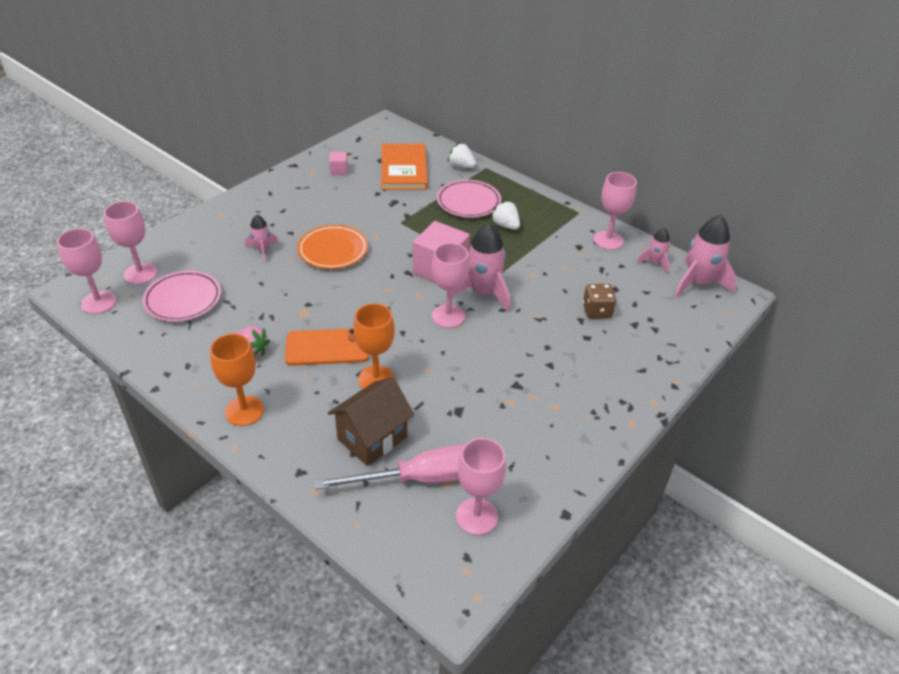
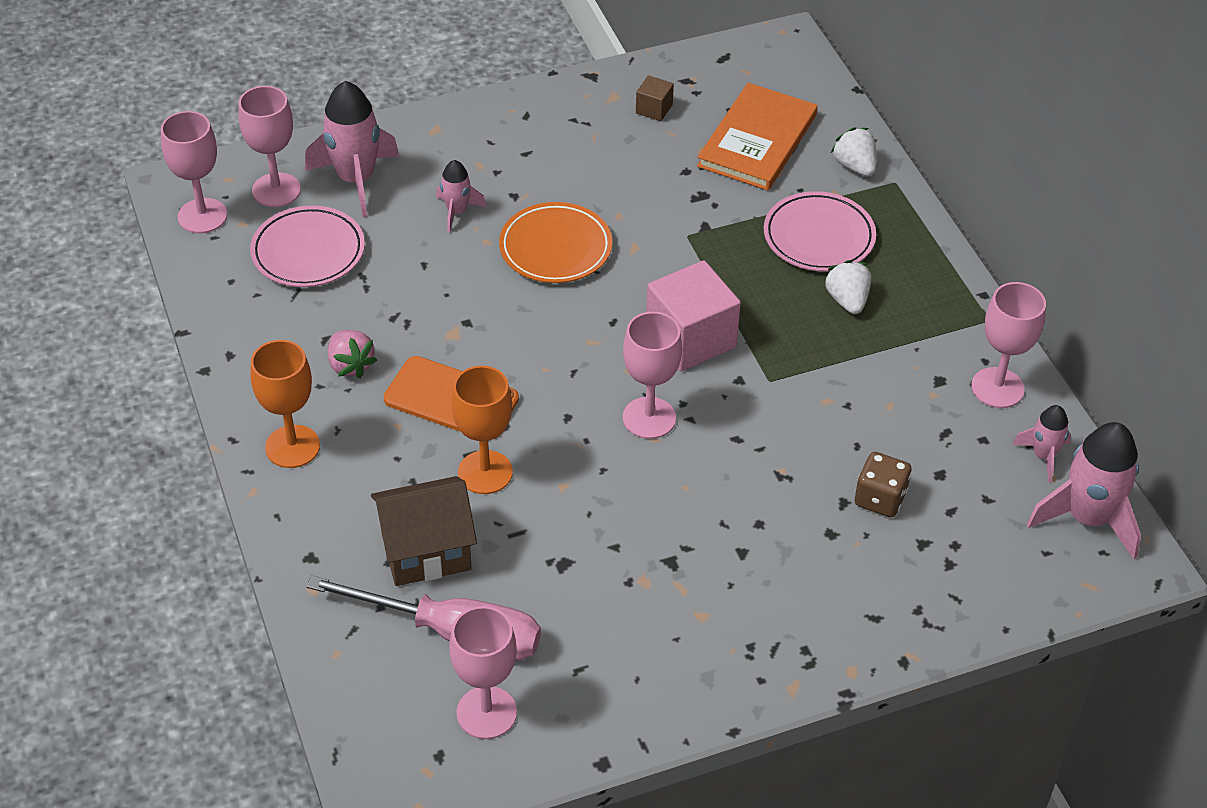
camera: 30 degrees right, 5 degrees up
(339, 170) = (654, 109): pink cube -> brown cube
(483, 293) = (727, 401): pink rocket -> pink rocket (356, 179)

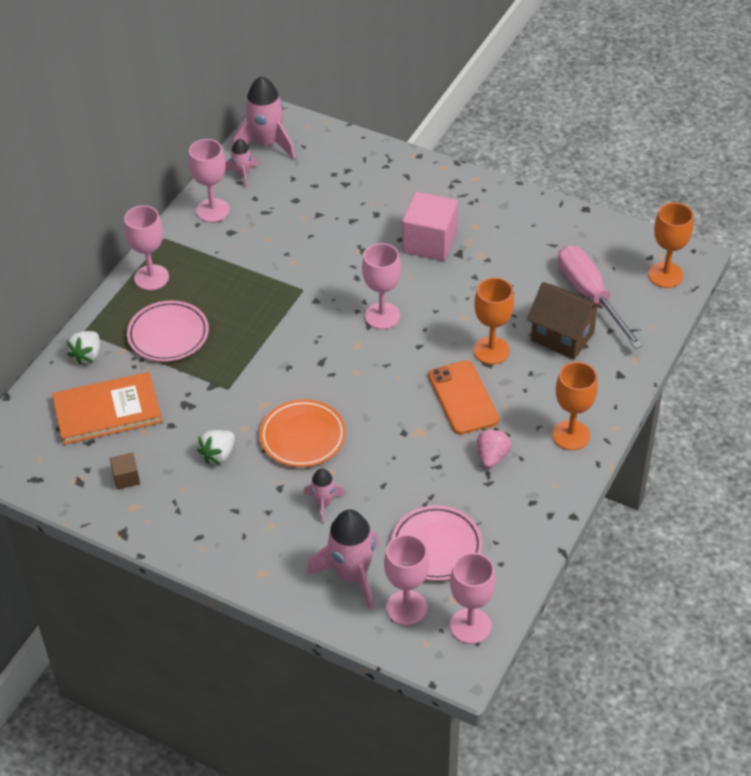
camera: 130 degrees left, 0 degrees up
(391, 743) = (665, 275): none -> orange goblet
(486, 712) = (611, 257): pink goblet -> pink goblet (151, 277)
(690, 339) = (308, 336): pink cube -> pink cube (429, 242)
(847, 300) = (208, 295): white strawberry -> white strawberry (218, 455)
(880, 498) = (335, 210): brown dice -> none

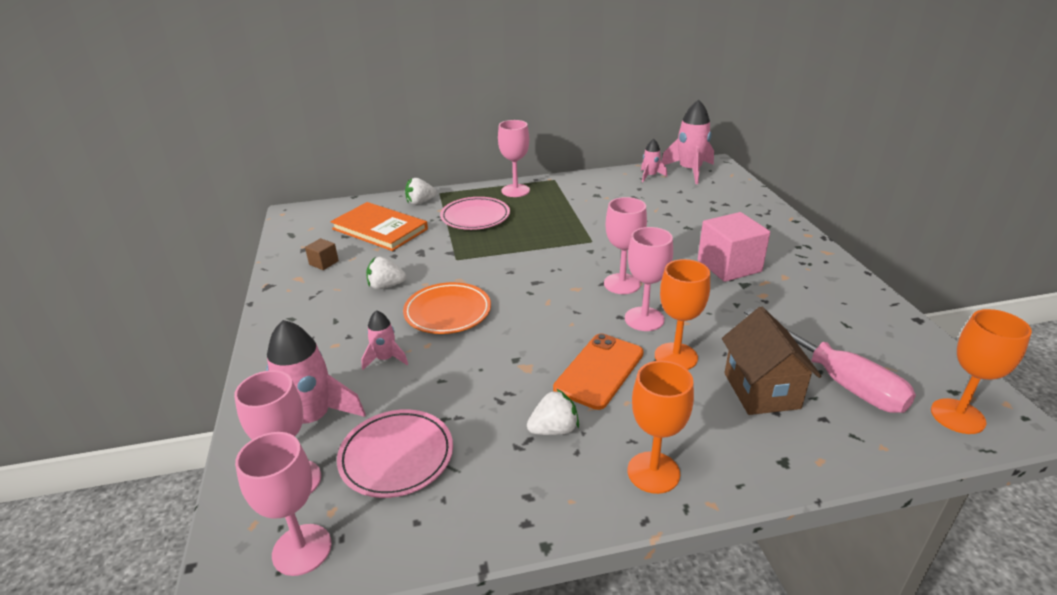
camera: 50 degrees right, 15 degrees down
(212, 210) = (603, 182): pink goblet -> pink goblet (644, 319)
(492, 456) = (554, 429): pink strawberry -> white strawberry
(590, 296) = (837, 379): pink screwdriver -> pink screwdriver turned 120 degrees clockwise

